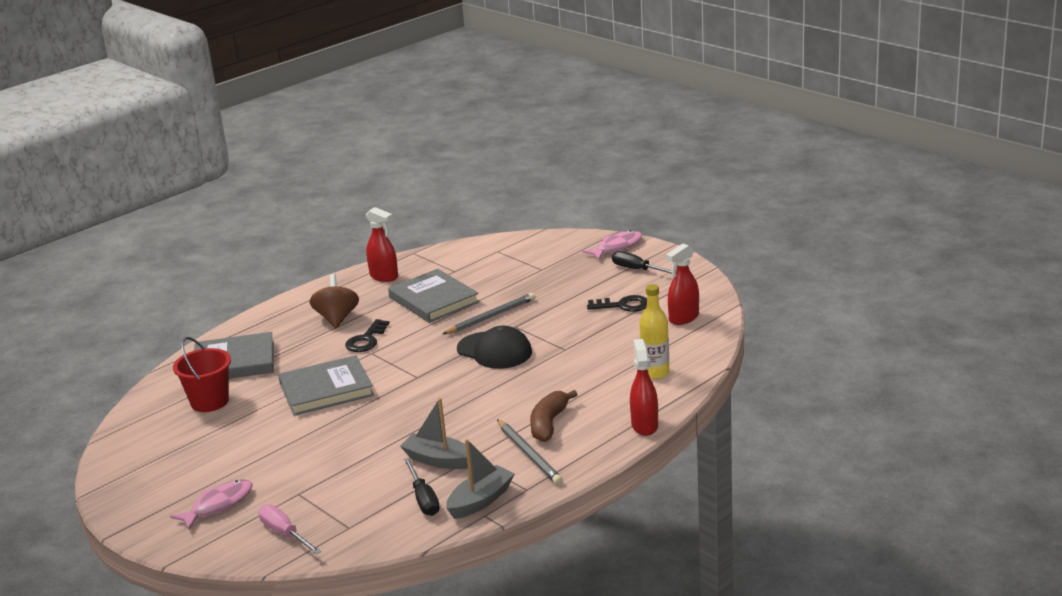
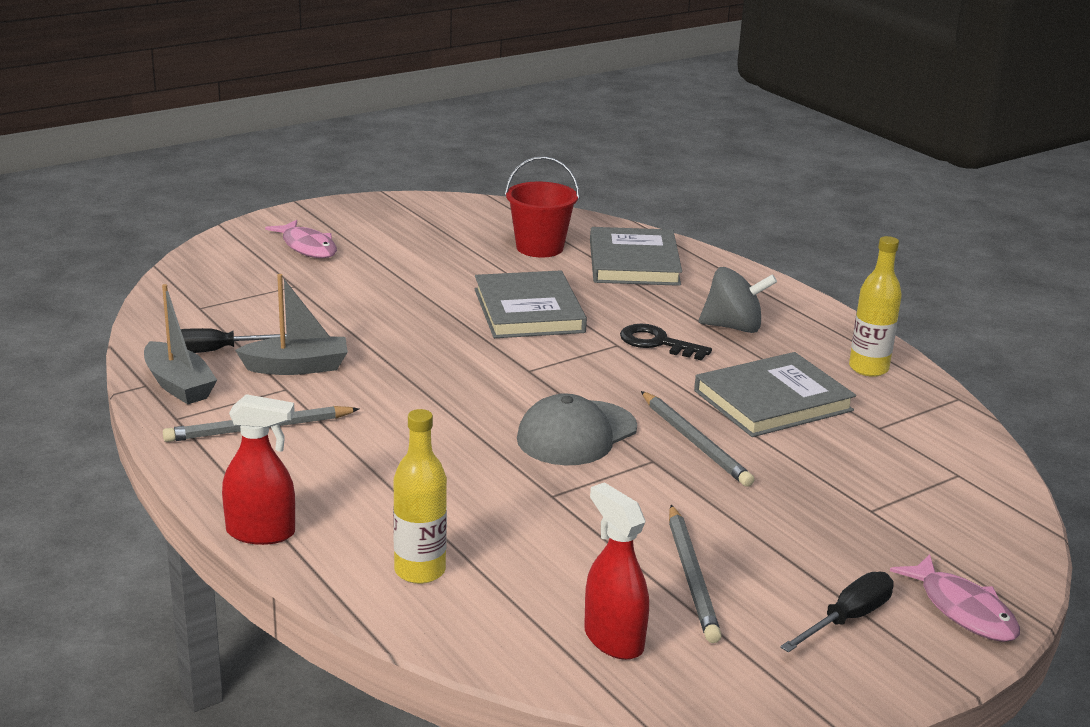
camera: 95 degrees right, 0 degrees up
(284, 533) = (220, 275): pink screwdriver -> none
(337, 318) = (733, 327): brown spinning top -> grey spinning top
(384, 276) = (868, 368): red spray bottle -> yellow bottle
(439, 460) = (297, 367): grey boat -> grey boat turned 45 degrees clockwise
(494, 351) = (576, 434): black cap -> grey cap
(549, 424) = (327, 453): brown banana -> none
(623, 305) = (692, 576): black key -> grey pencil

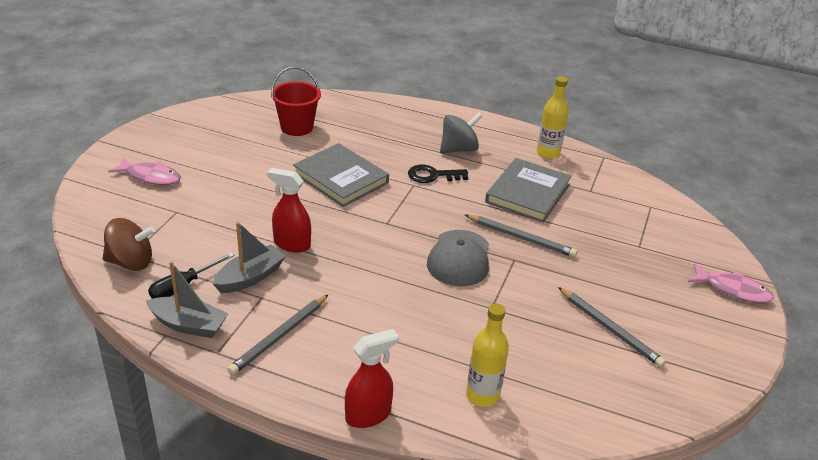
camera: 35 degrees left, 10 degrees up
(191, 314) = (131, 262): none -> brown spinning top
(613, 639) = (618, 389): red spray bottle -> red spray bottle (291, 244)
(633, 262) = (360, 120): grey book -> none
(847, 619) = (697, 320): black screwdriver -> none

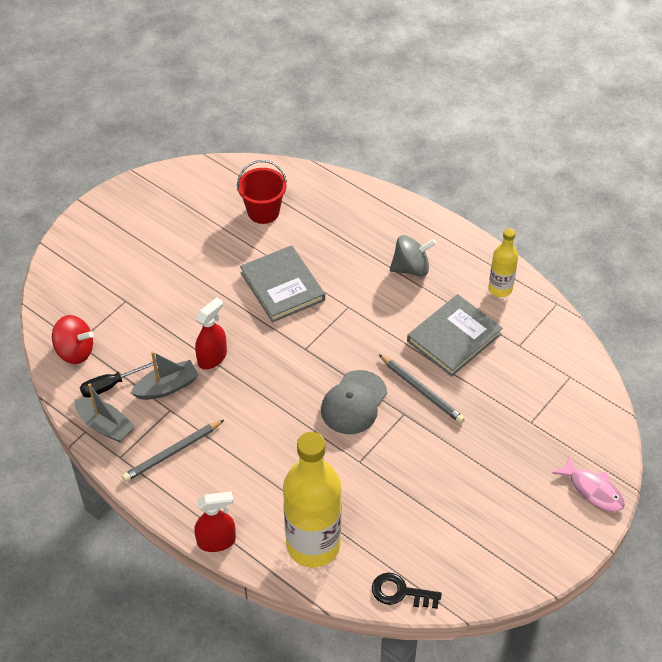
camera: 20 degrees right, 15 degrees up
(131, 262) = (75, 351): brown spinning top -> red spinning top
(150, 177) = (113, 254): pink fish -> none
(291, 244) = (212, 357): red spray bottle -> red spray bottle turned 90 degrees clockwise
(433, 175) = (371, 298): black key -> black key (400, 592)
(482, 395) = (313, 545): yellow bottle -> yellow bottle, size x1.94
(610, 329) = (453, 506): grey pencil -> none

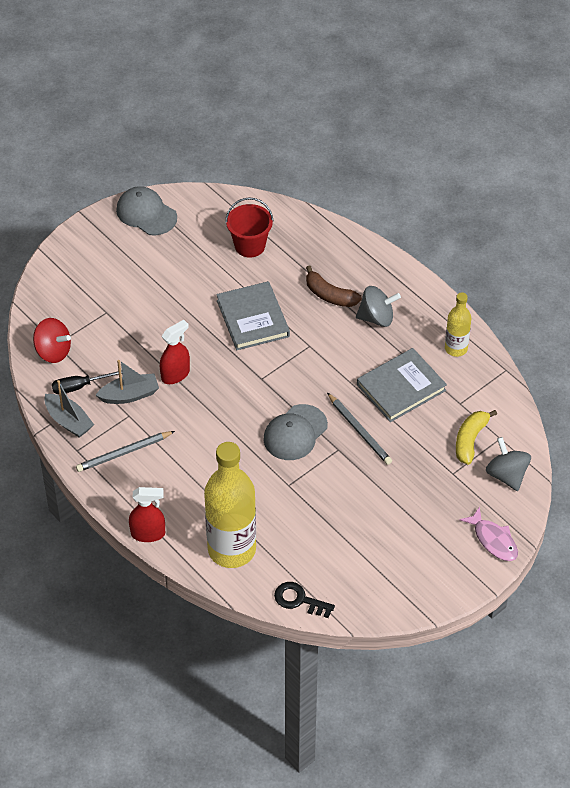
camera: 10 degrees right, 0 degrees up
(149, 193) = (146, 213): none -> grey cap
(357, 251) = (330, 295): none -> brown banana
(540, 384) = (470, 440): none -> yellow banana
(587, 416) = (506, 475): none -> grey spinning top

